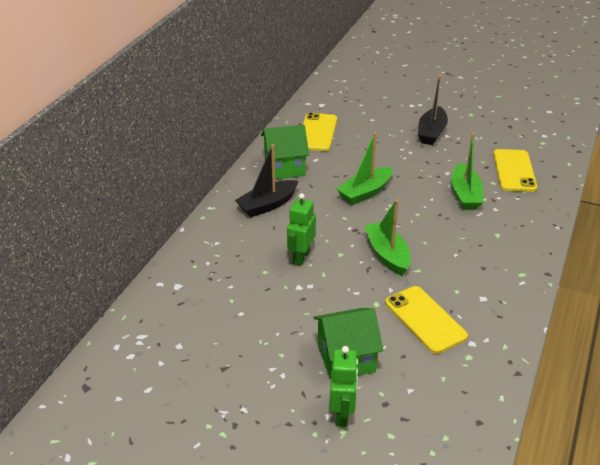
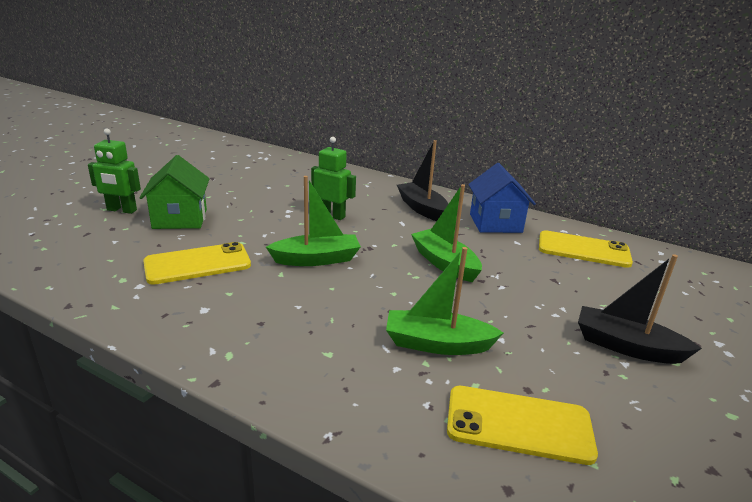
camera: 95 degrees right, 10 degrees down
(285, 167) = (495, 223): green house -> blue house

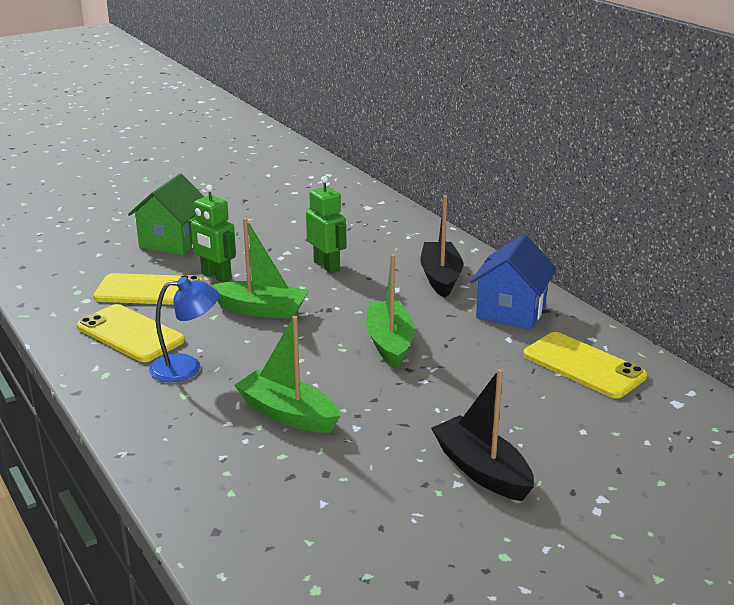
camera: 30 degrees right, 0 degrees up
(121, 210) = (129, 223): green robot -> green robot (216, 276)
(304, 326) = (186, 368): none -> blue lamp
(519, 424) = (281, 494): yellow phone -> yellow phone (130, 334)

